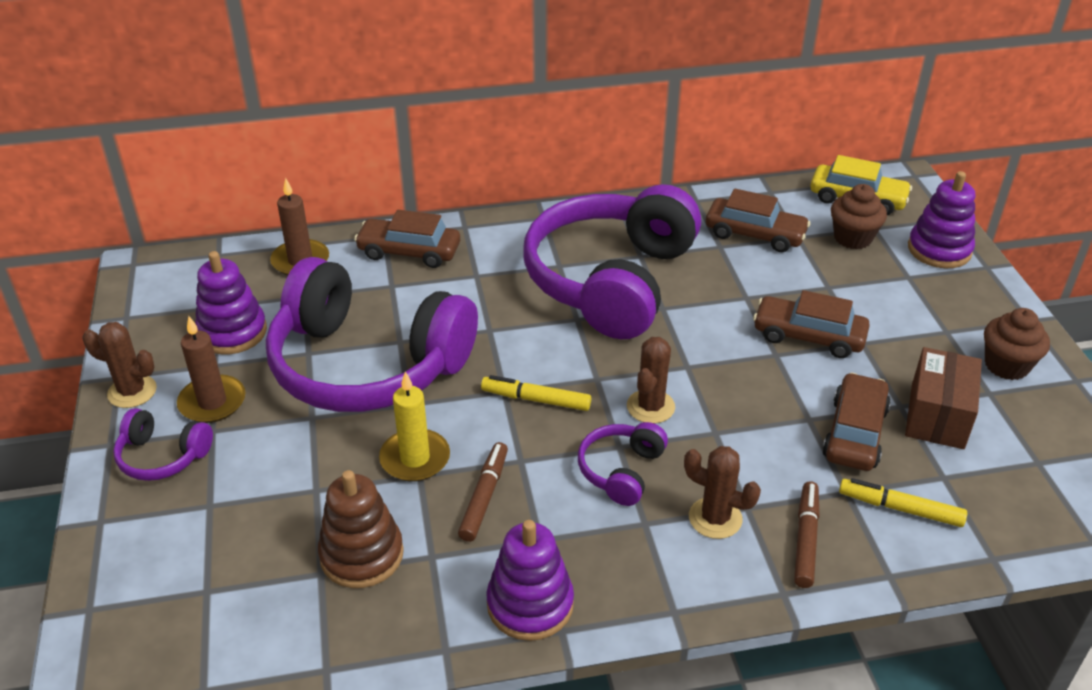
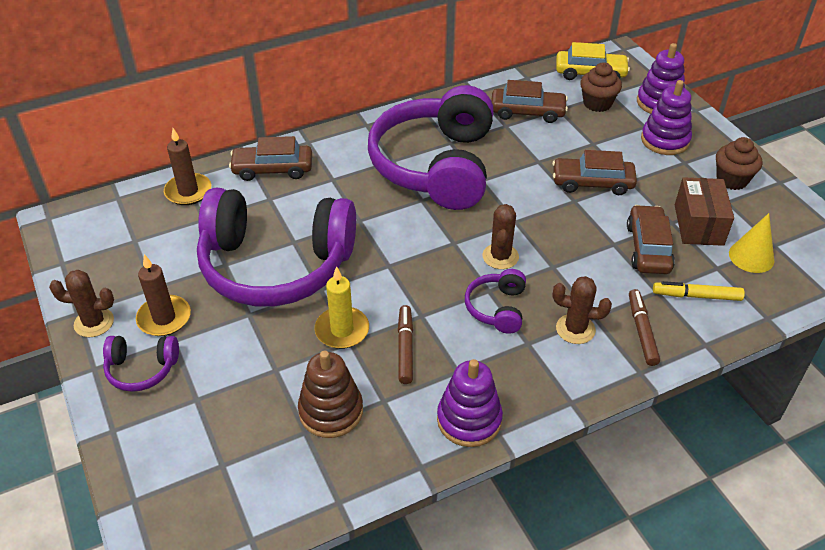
camera: 15 degrees left, 5 degrees up
(232, 332) = (157, 259): purple stacking toy -> purple stacking toy (665, 140)
(536, 399) = (415, 267): yellow marker -> none
(998, 471) = (751, 256): none -> yellow cone

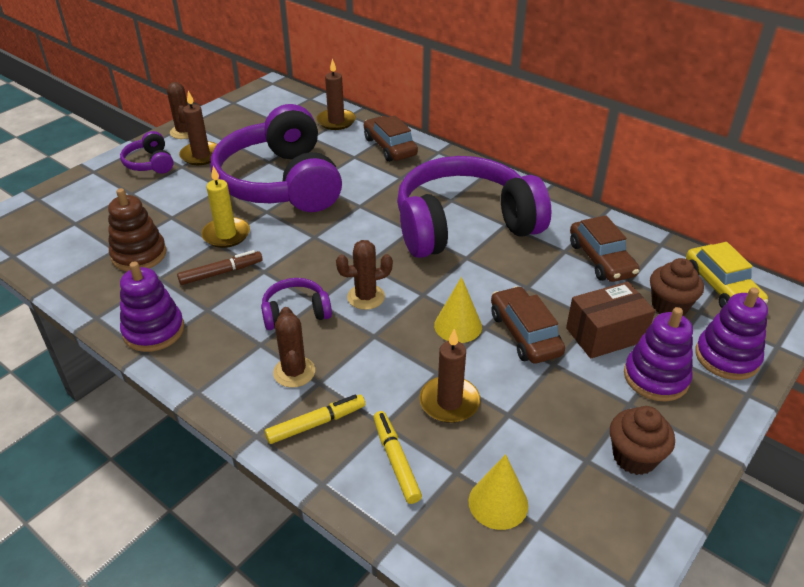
camera: 65 degrees right, 5 degrees down
(565, 214) = (458, 326): none -> yellow cone
(642, 331) = (316, 423): brown marker -> yellow marker
(648, 248) = (449, 402): brown car -> brown candle
(698, 225) = (521, 439): brown box -> brown box (605, 334)

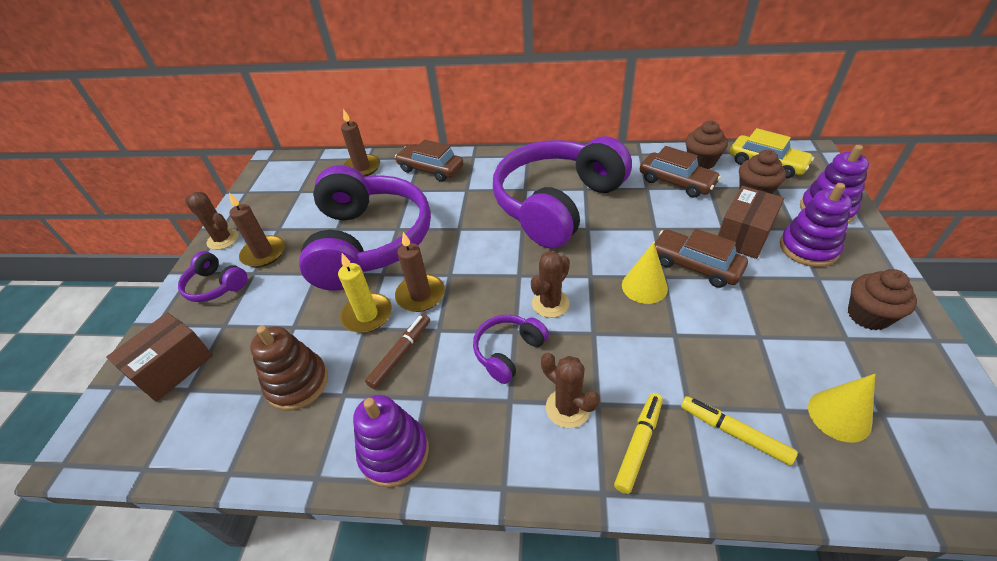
camera: 30 degrees left, 5 degrees up
(78, 205) = (173, 368): none -> brown box
(281, 182) = (369, 242): purple headphones -> purple headphones turned 135 degrees counterclockwise
(449, 402) = (711, 354): brown candle -> brown candle (420, 295)
(652, 254) = (701, 162): none -> brown cupcake

